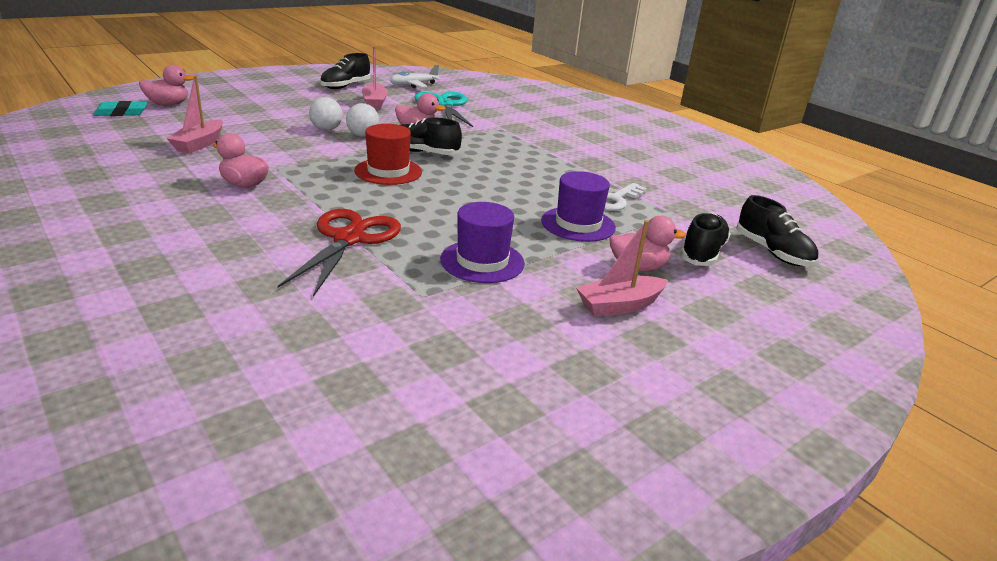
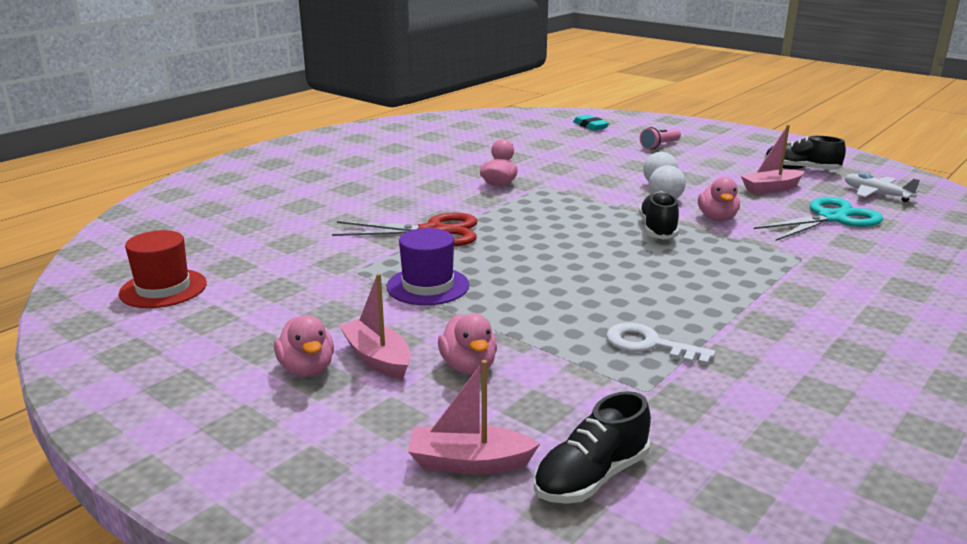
camera: 80 degrees right, 5 degrees down
(168, 104) = (630, 131): pink duck -> pink duck (307, 369)
(199, 144) = (560, 157): pink boat -> pink boat (469, 462)
(228, 105) = (659, 146): none -> pink flashlight
(388, 171) = (587, 223): red hat -> red hat (163, 288)
(578, 224) = (552, 326): purple hat -> none
(702, 253) = (540, 412): black shoe -> none

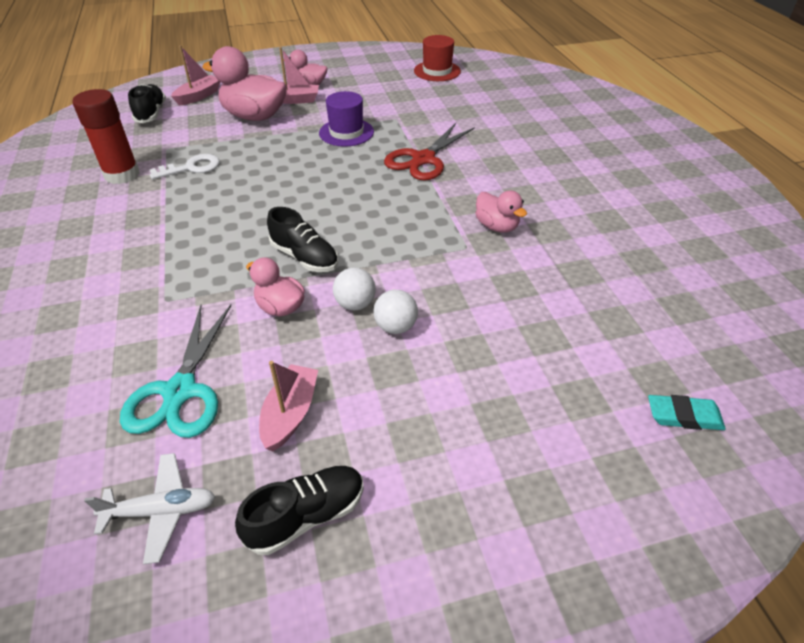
camera: 125 degrees right, 20 degrees up
(468, 367) = (254, 116): pink duck -> pink duck, size x1.79
(659, 146) = (531, 429): pink flashlight -> none
(746, 386) = (122, 174): none -> red glue stick

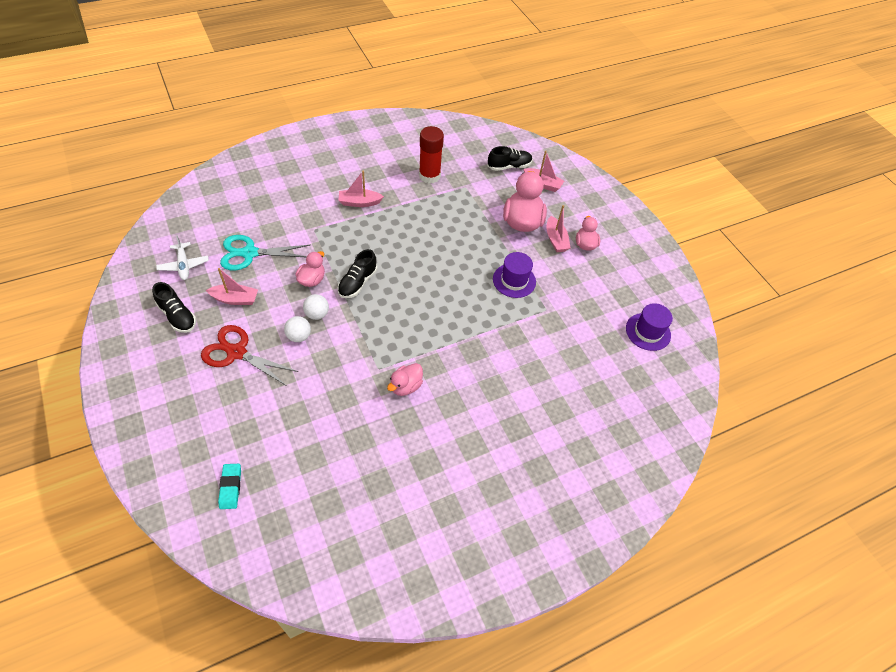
camera: 75 degrees right, 10 degrees up
(133, 245) = (359, 202): none -> pink boat
(191, 168) = (444, 206): white key -> none
(423, 159) = (486, 334): red scissors -> red scissors (236, 352)
(437, 71) = (648, 332): red hat -> purple hat

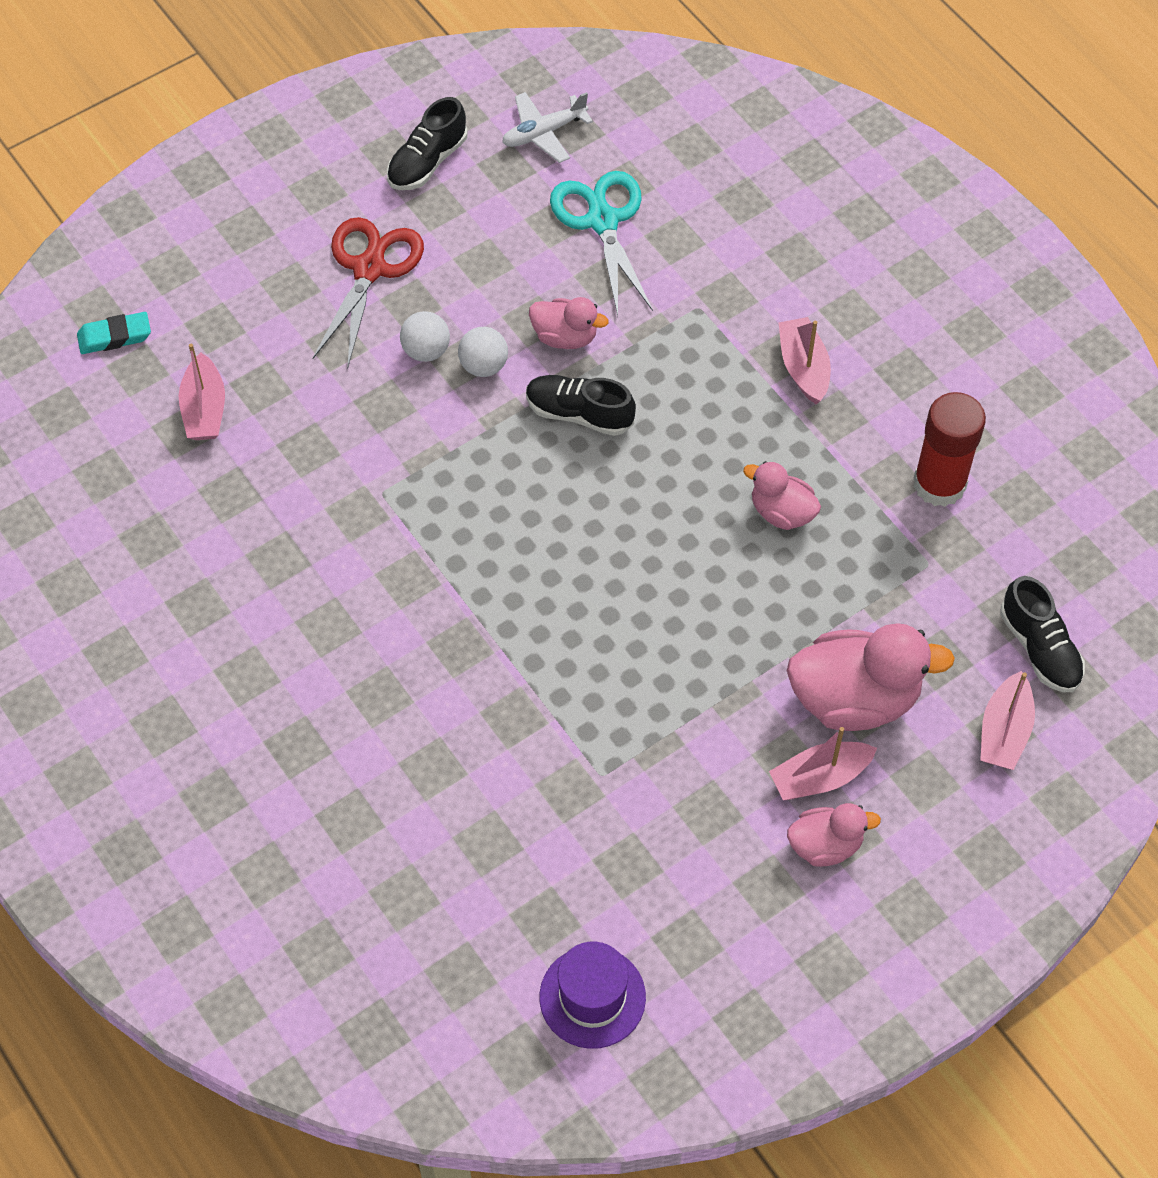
camera: 85 degrees right, 5 degrees up
(235, 299) = (486, 232): pink boat -> pink boat (204, 409)
(405, 386) = (351, 544): pink duck -> pink duck (781, 512)
(514, 280) = (667, 702): purple hat -> none

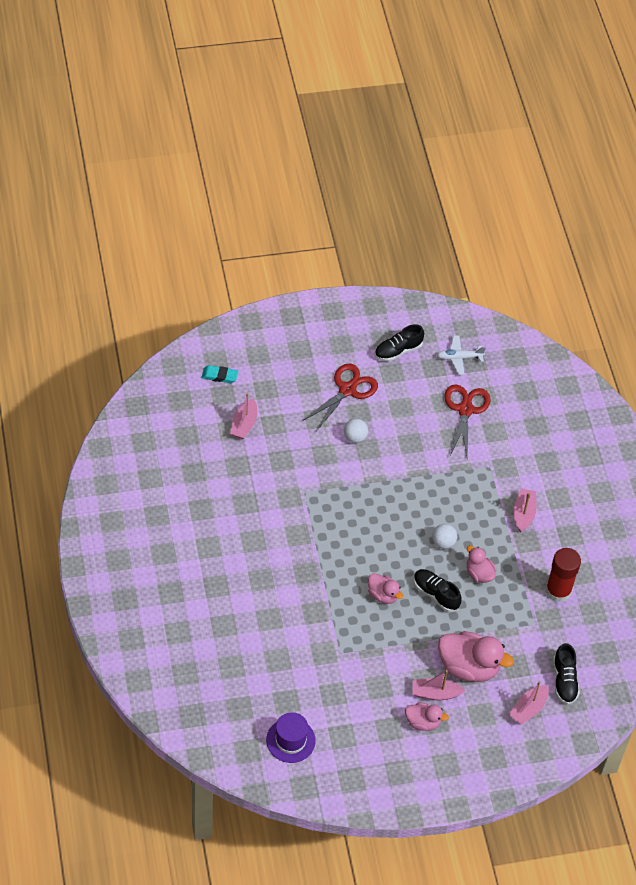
camera: 20 degrees right, 5 degrees down
(483, 366) = (377, 454): white ball -> white ball (443, 542)
(565, 337) = (421, 456): pink duck -> pink duck (383, 595)
(579, 414) = (410, 493): black shoe -> black shoe (435, 594)
(602, 221) = (465, 409): turquoise scissors -> red scissors

